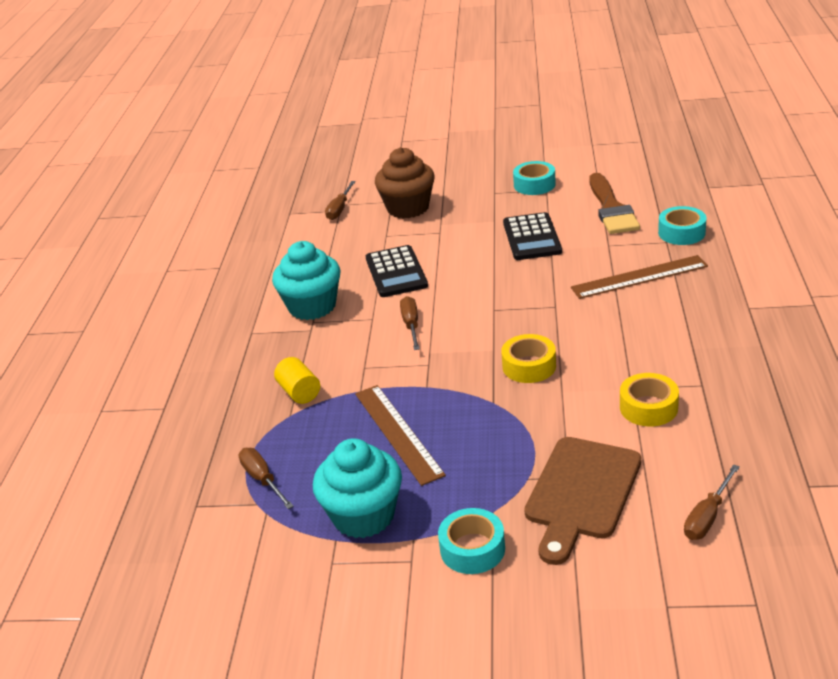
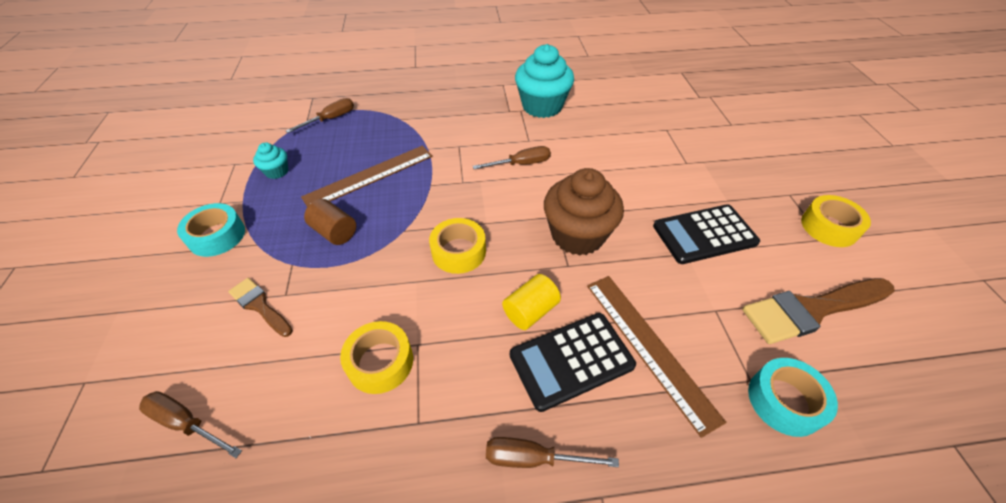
camera: 75 degrees right, 15 degrees up
(299, 392) = (427, 119): yellow cylinder -> yellow cylinder (530, 311)
(340, 209) = (701, 96): brown screwdriver -> brown screwdriver (534, 458)
(363, 516) = (277, 171): turquoise cupcake -> turquoise cupcake, size x0.47
(396, 272) = (605, 144): black calculator -> black calculator (571, 360)
(408, 208) = (723, 136): brown cupcake -> brown cupcake (577, 235)
(485, 451) = (334, 232): none -> brown cylinder
(534, 185) = (829, 227): turquoise tape -> yellow tape
(581, 493) = (260, 306): brown cutting board -> brown brush

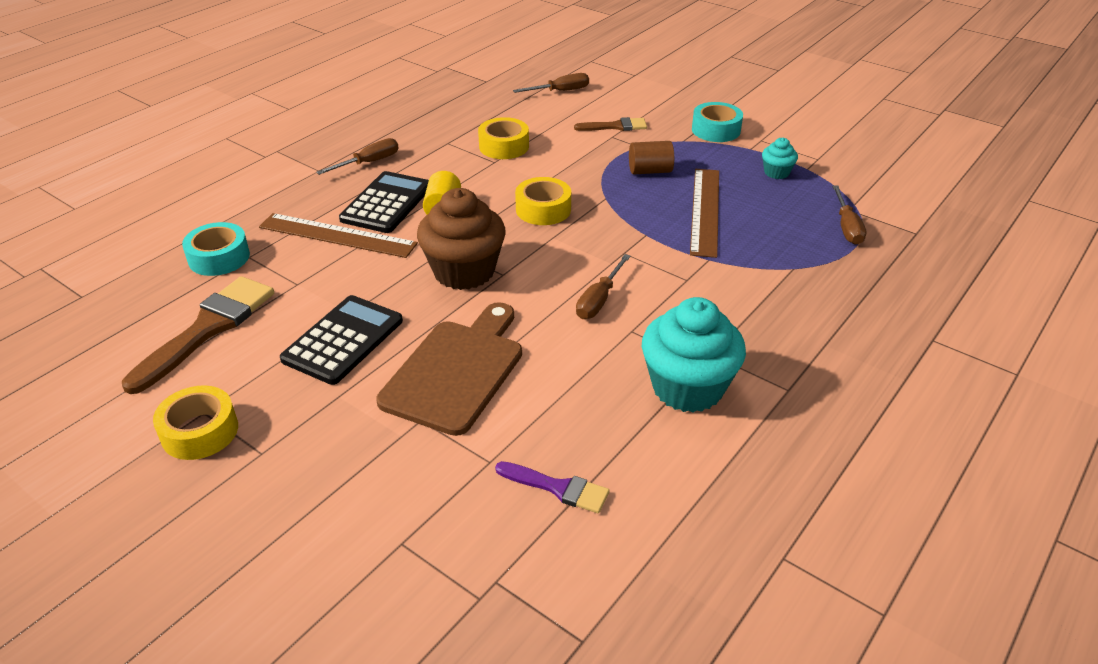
camera: 135 degrees right, 10 degrees down
(645, 107) = (558, 488): none -> purple brush
(646, 174) = (456, 371): none -> brown cutting board

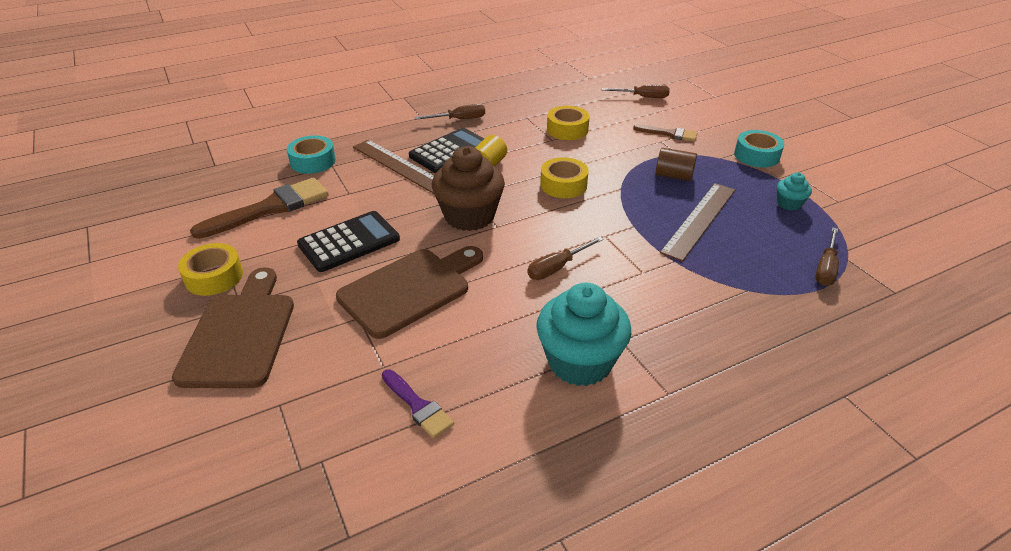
camera: 25 degrees right, 0 degrees up
(290, 485) = (240, 334): none -> brown cutting board

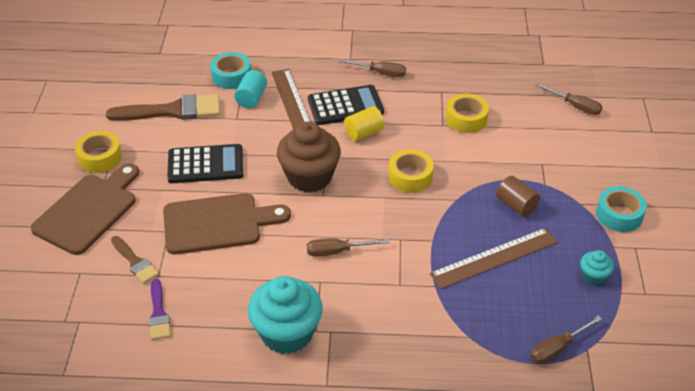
camera: 30 degrees right, 5 degrees up
(350, 172) = (251, 98): none -> turquoise cylinder
(669, 134) = (558, 158): brown brush -> brown brush (135, 262)

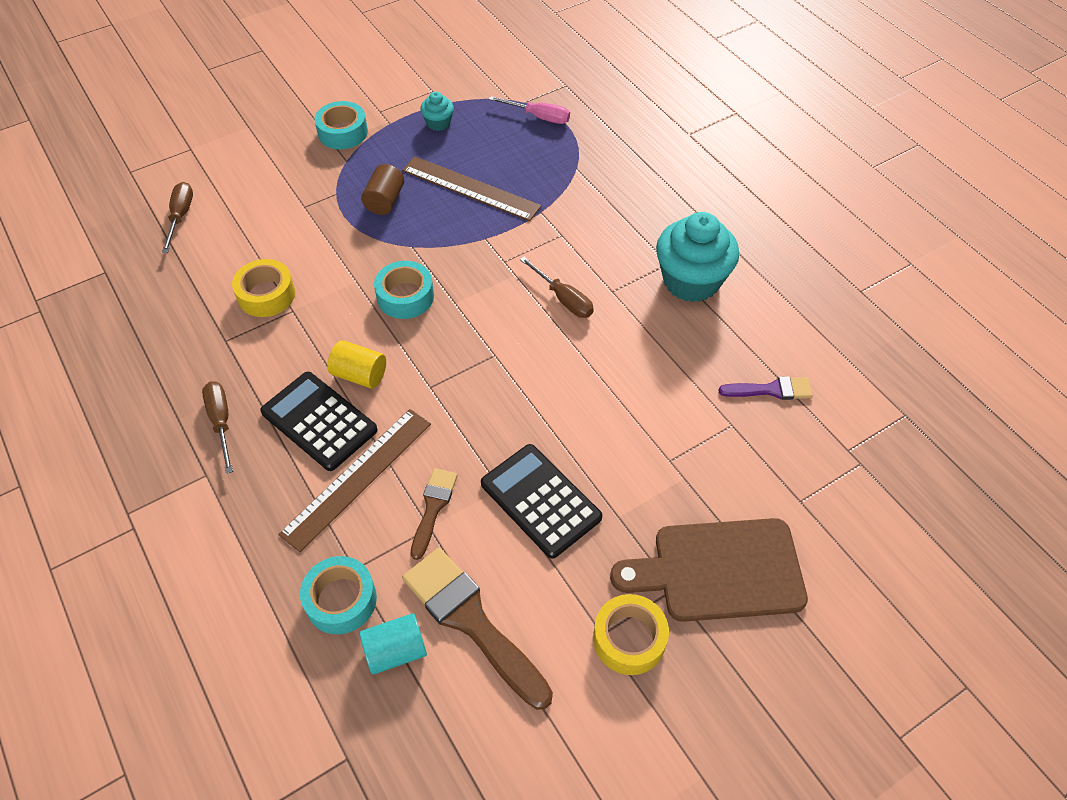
camera: 125 degrees left, 10 degrees up
(135, 262) = (737, 459): brown brush -> brown brush (433, 508)
(158, 313) = (771, 390): purple brush -> purple brush turned 45 degrees clockwise
(217, 223) = (618, 422): brown cutting board -> none
(251, 98) = (374, 538): turquoise cylinder -> turquoise cylinder (396, 651)
(309, 177) = (476, 383): brown cupcake -> none
(410, 176) = (405, 296): yellow tape -> turquoise tape
(557, 348) = (539, 117): brown screwdriver -> pink screwdriver

